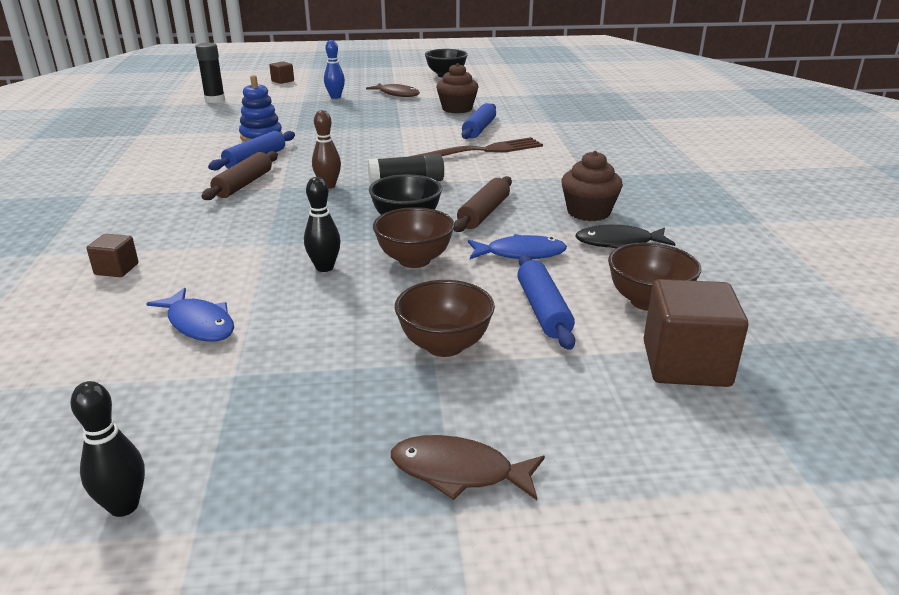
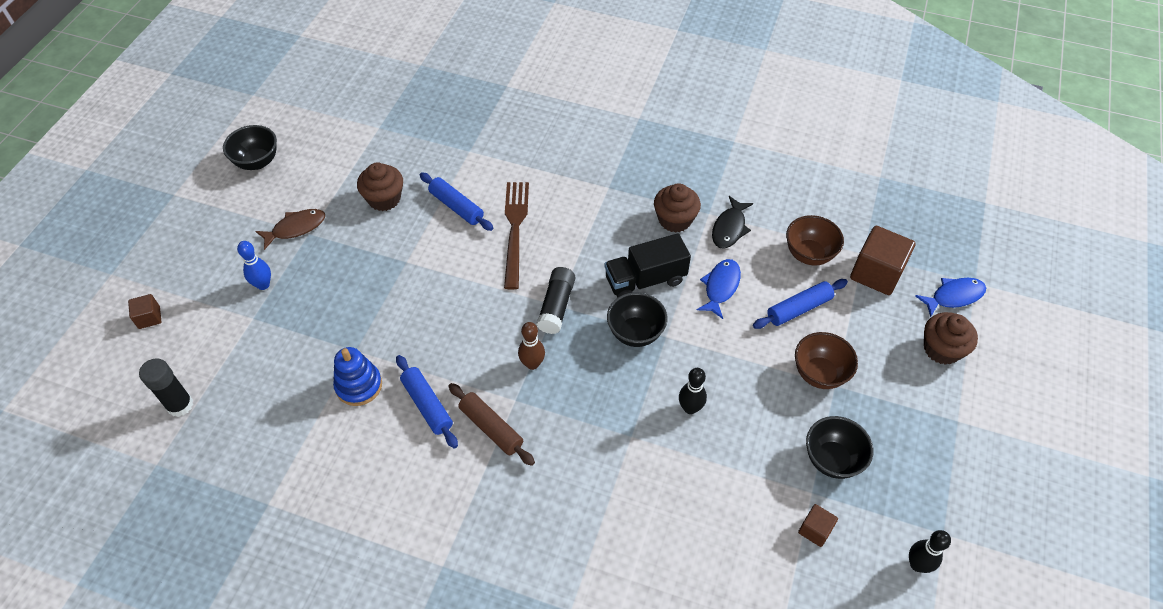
camera: 65 degrees left, 25 degrees up
(116, 269) = (629, 550): brown cube -> brown cube (815, 530)
(199, 324) = (741, 503): blue fish -> blue fish (954, 296)
(299, 382) = (832, 459): none -> black bowl
(414, 260) = (703, 350): brown bowl -> none
(459, 472) = (932, 409): brown fish -> none
(484, 213) = (645, 280): brown rolling pin -> black truck
(543, 310) = (798, 309): blue rolling pin -> blue rolling pin turned 45 degrees counterclockwise
(602, 462) = (941, 349): none -> brown cupcake

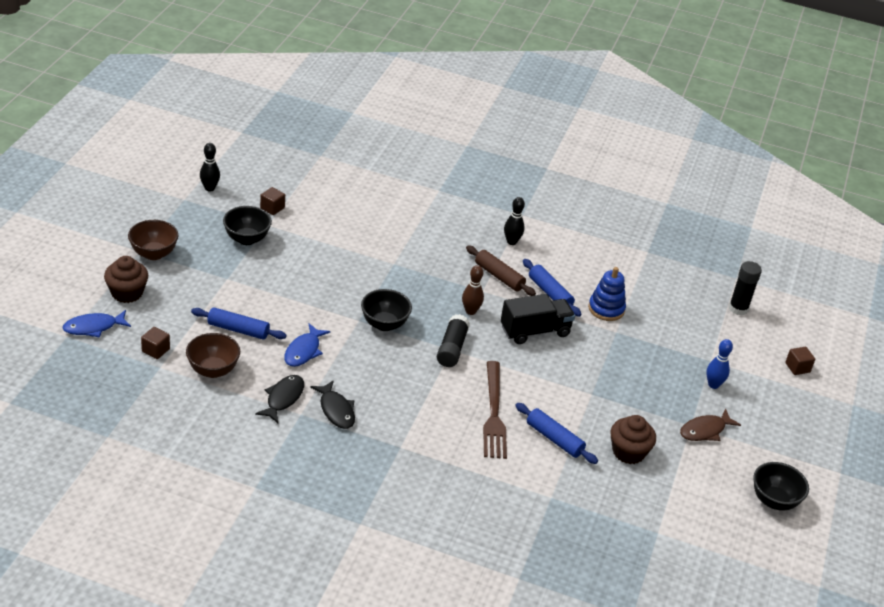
camera: 175 degrees right, 15 degrees down
(645, 280) = (371, 362): black truck -> black truck (535, 331)
(675, 220) = (336, 410): brown cupcake -> black fish
(690, 408) = (346, 275): black bowling pin -> black bowling pin (511, 242)
(798, 309) = (238, 330): blue rolling pin -> blue rolling pin turned 45 degrees clockwise
(819, 374) = (237, 286): brown bowl -> brown bowl (153, 254)
(876, 273) = (155, 350): brown cube -> brown cube, size x0.51

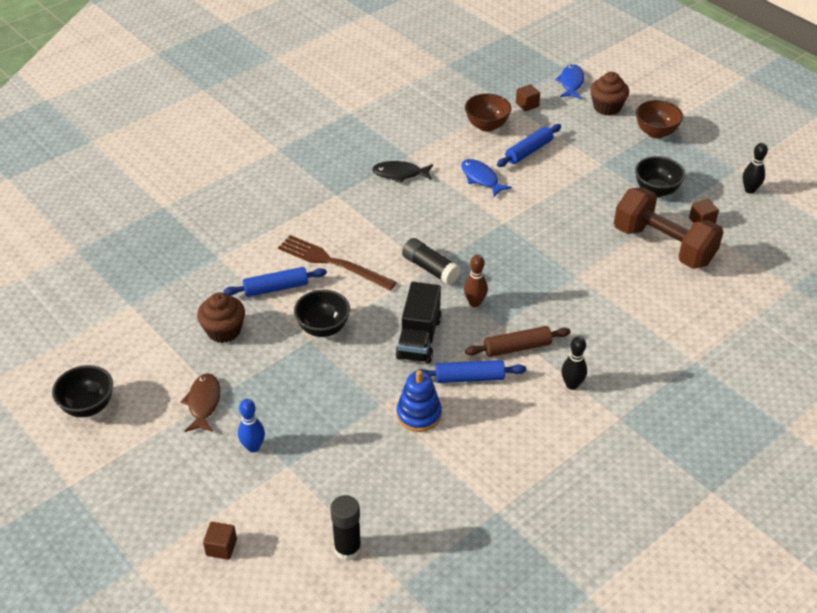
camera: 125 degrees right, 5 degrees up
(283, 398) = (432, 151): black fish -> none
(320, 224) = (663, 246): none -> brown dumbbell
(384, 324) = (488, 237): black bowl -> black bowl (323, 328)

